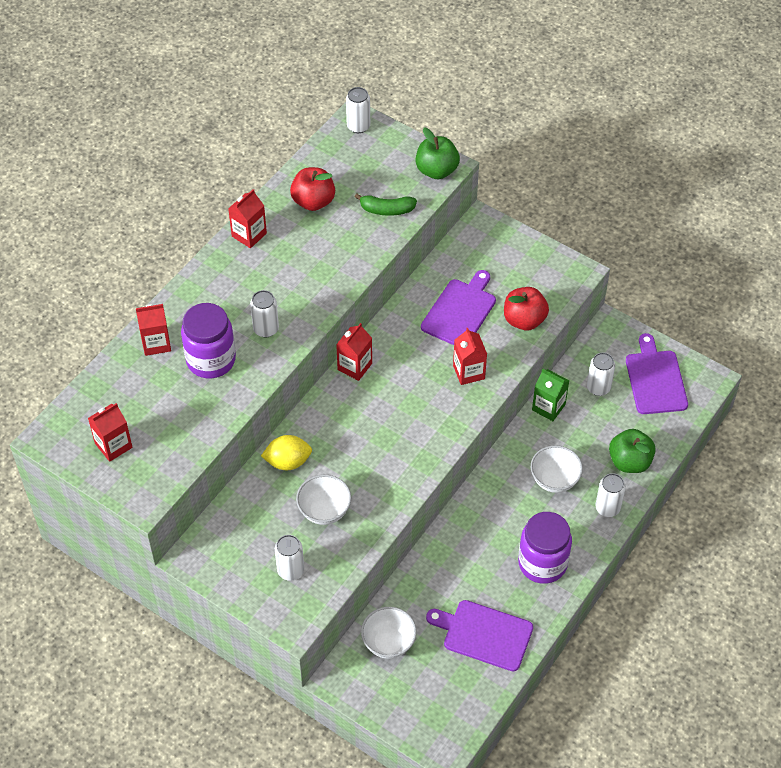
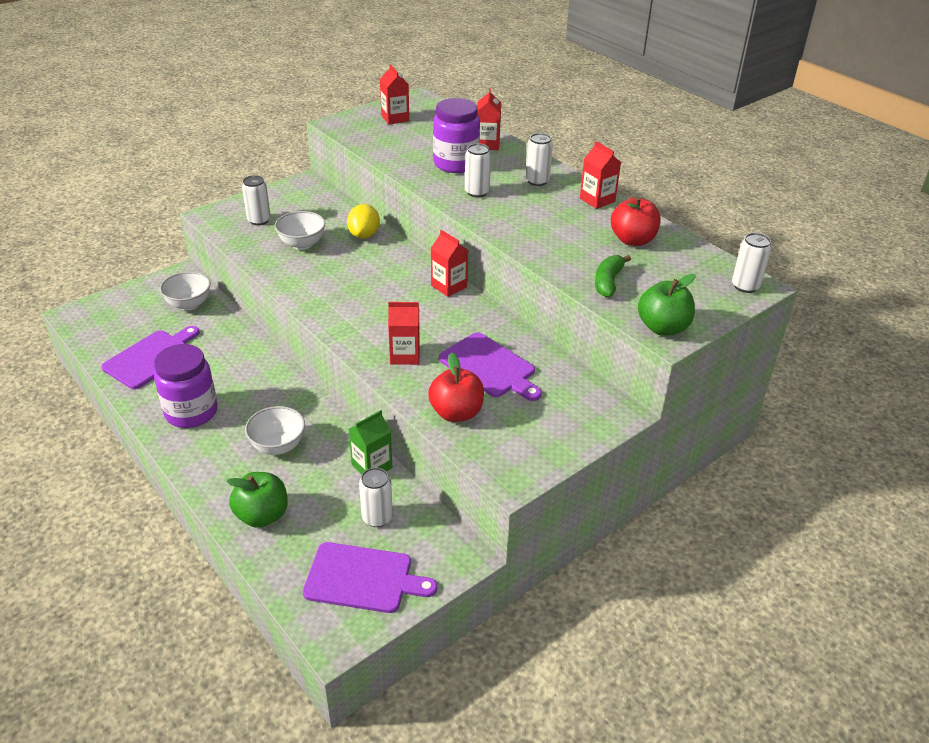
camera: 105 degrees right, 15 degrees down
(607, 508) = (218, 479): white can -> white can (537, 181)

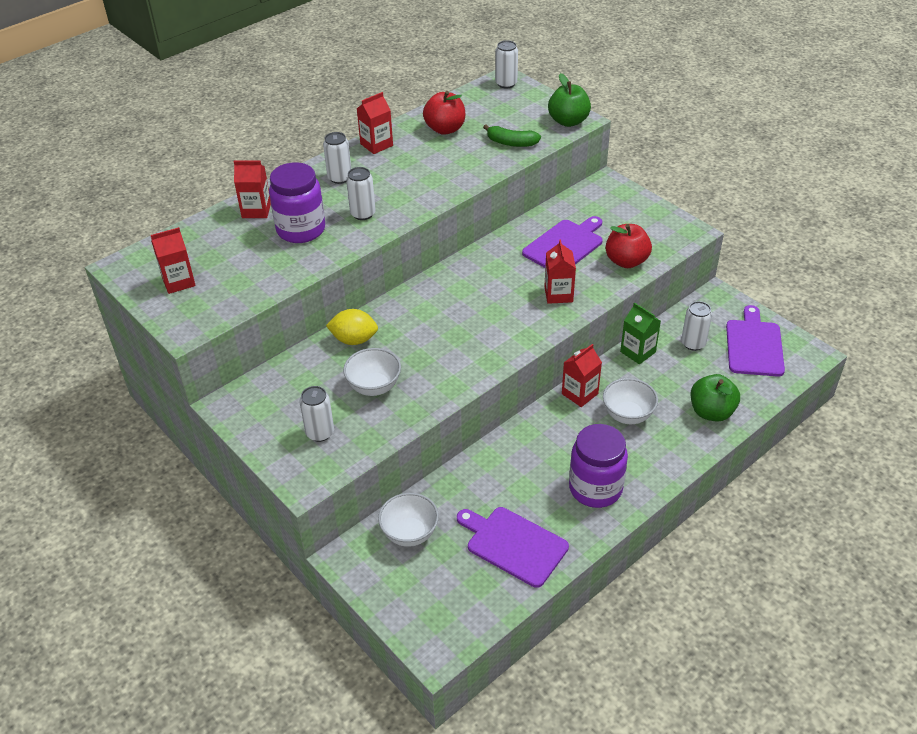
camera: 90 degrees left, 5 degrees up
(449, 286) = (448, 274): red carton -> red carton (579, 394)

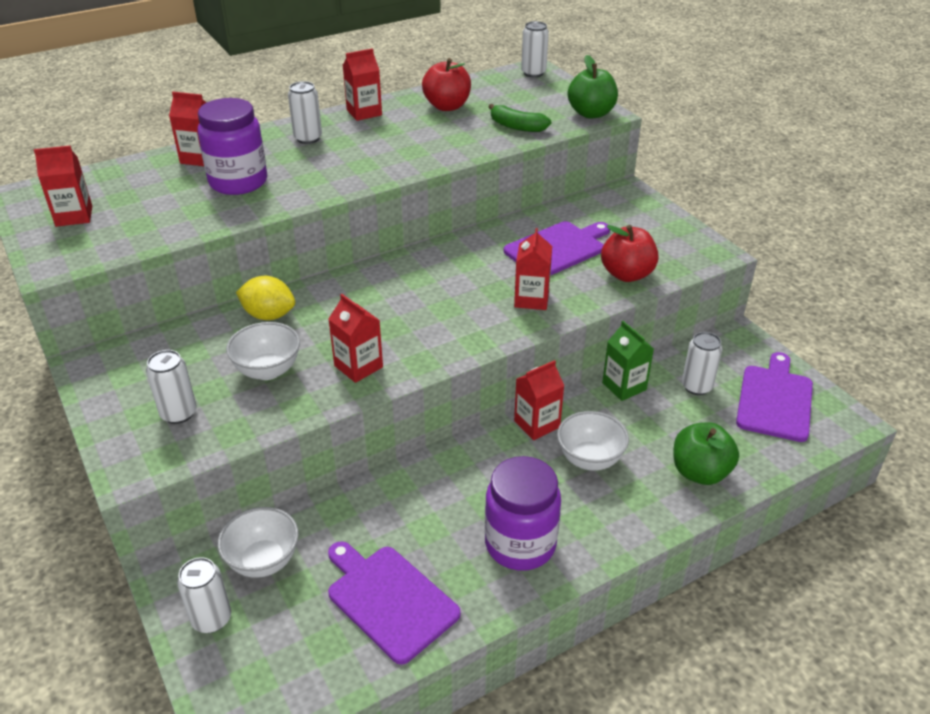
camera: 10 degrees right, 5 degrees down
(363, 214) = (316, 175): white can -> white can (211, 619)
(444, 372) = (358, 366): none -> red carton

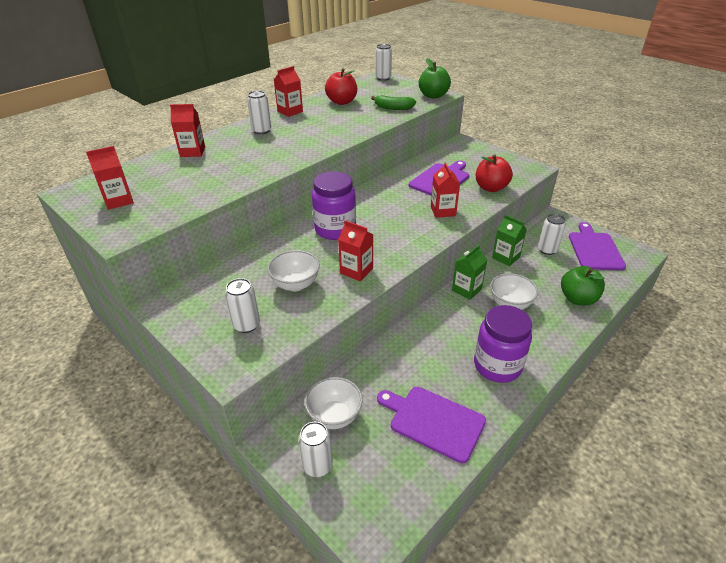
camera: 15 degrees left, 0 degrees up
(238, 182) = (229, 163): purple jar -> purple jar (335, 229)
(269, 315) = (276, 249): yellow lemon -> none
(537, 424) = (466, 290): red carton -> green carton

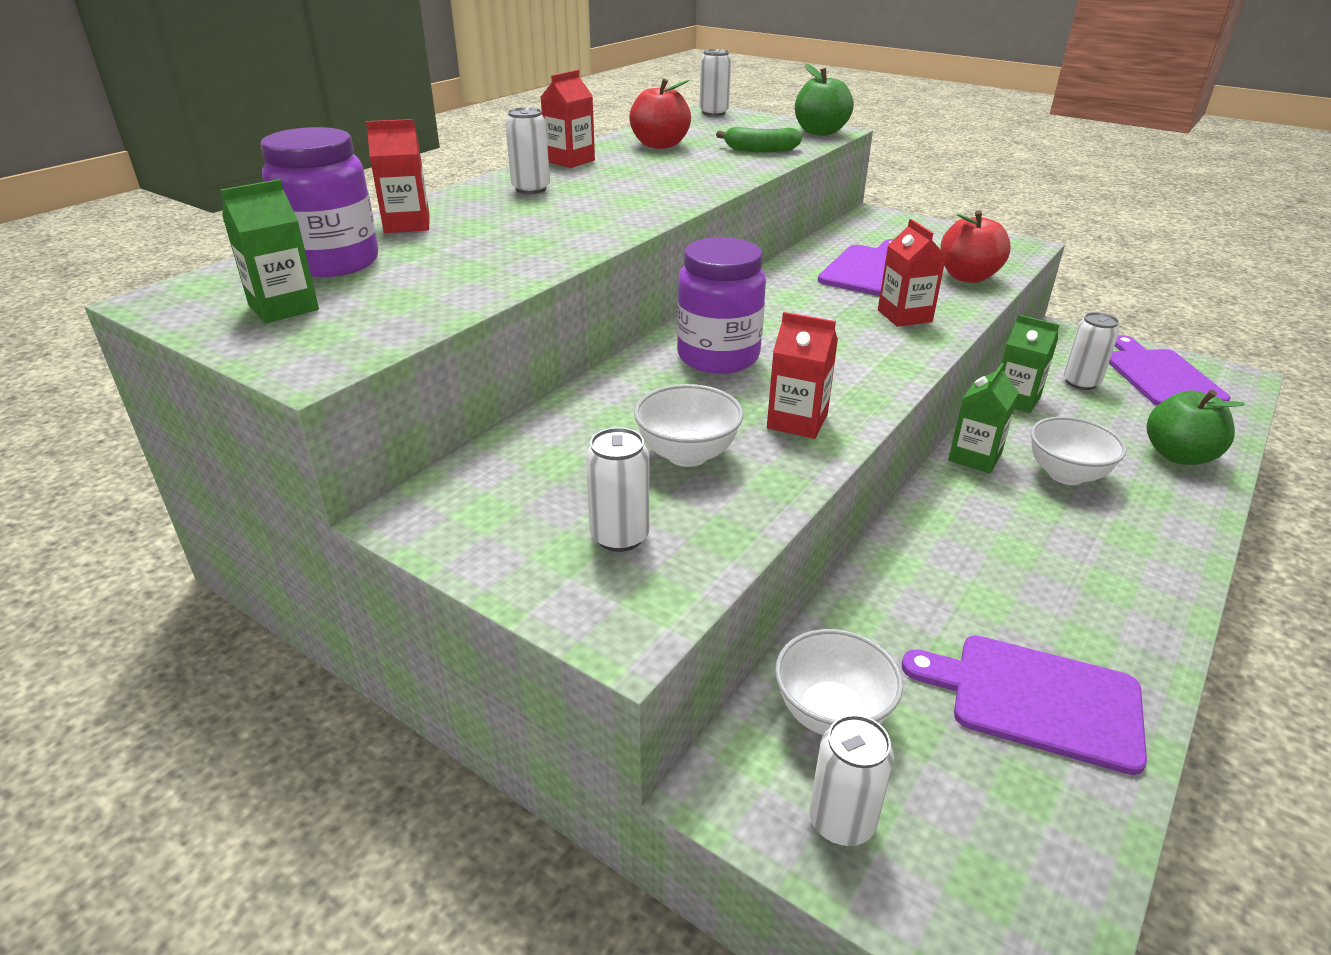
camera: 10 degrees left, 5 degrees down
(119, 201) = (283, 307): red carton -> green carton
(497, 366) = (1102, 582): purple jar -> purple jar (333, 263)

